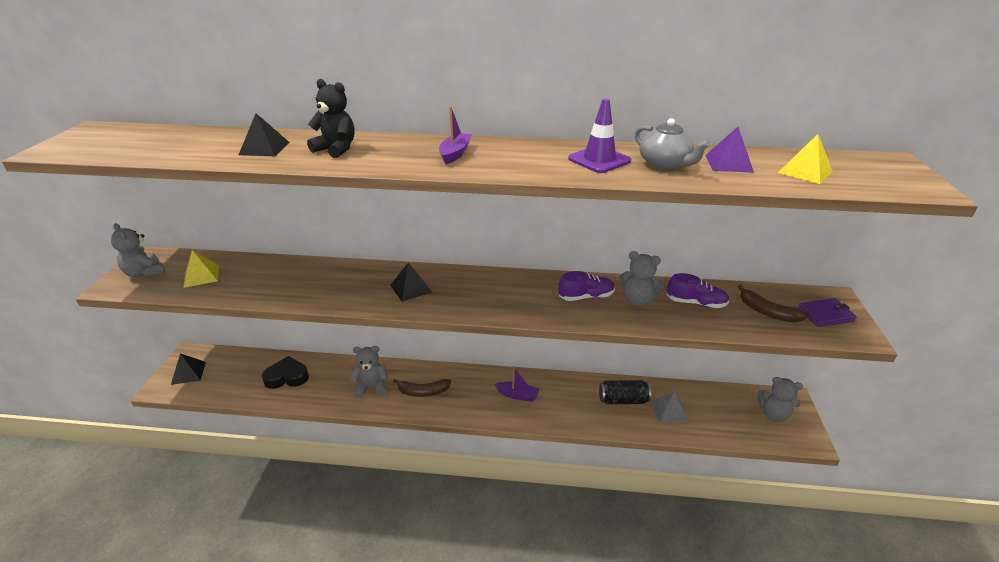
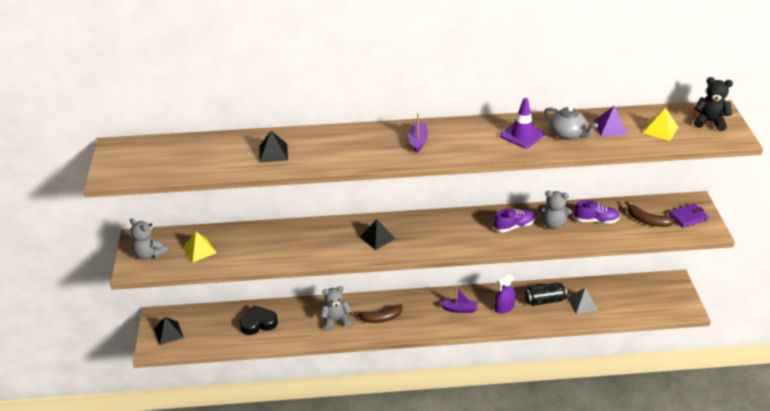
camera: 10 degrees left, 5 degrees up
(336, 149) = (328, 147): black teddy bear -> black teddy bear (709, 122)
(571, 401) = (504, 307): none -> purple spray bottle
(773, 414) = (661, 294): grey teddy bear -> none

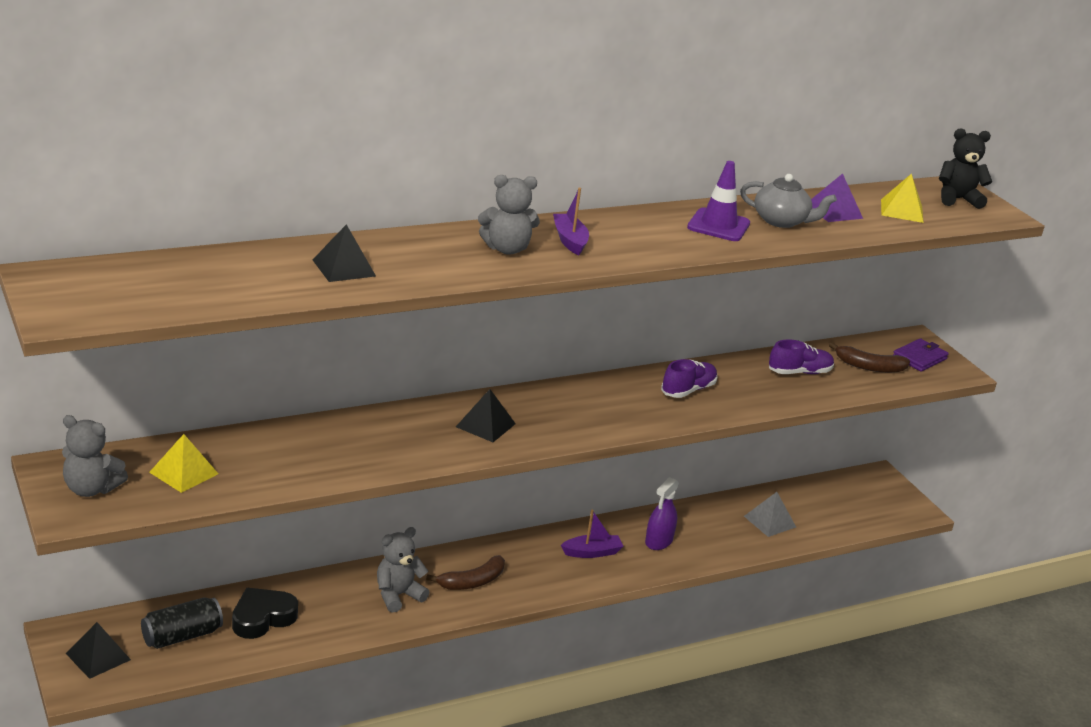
camera: 25 degrees left, 10 degrees down
(545, 300) = (713, 524): black can -> black can (182, 636)
(553, 224) = (742, 382): grey teddy bear -> grey teddy bear (506, 249)

